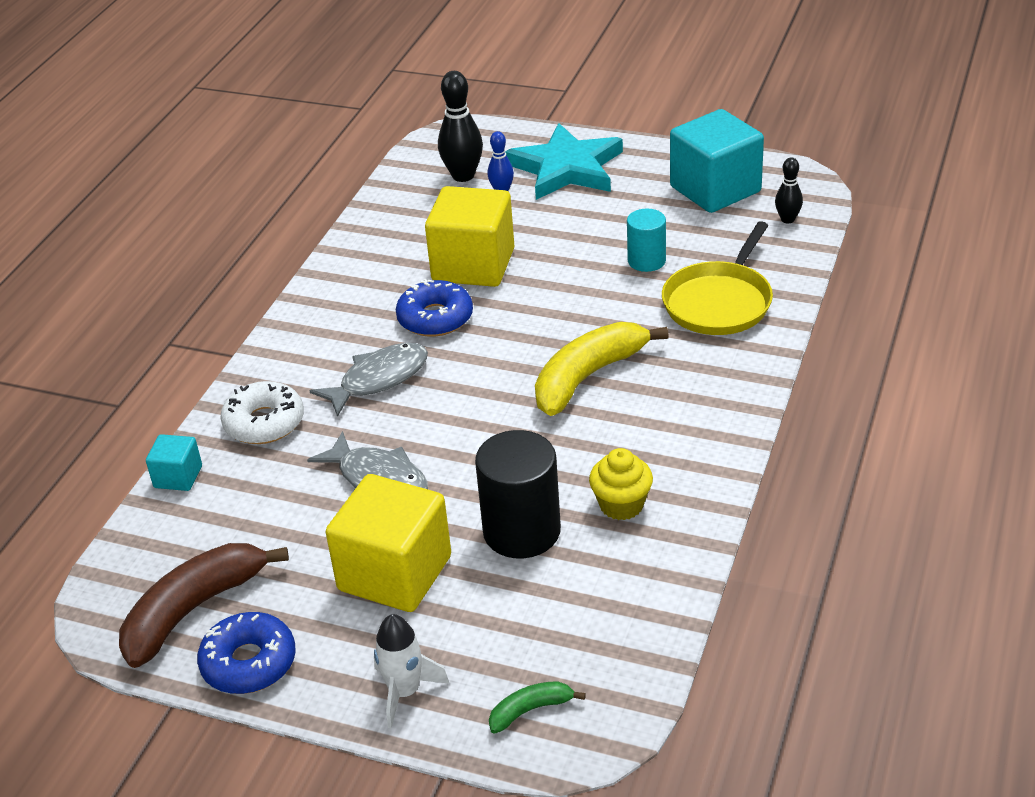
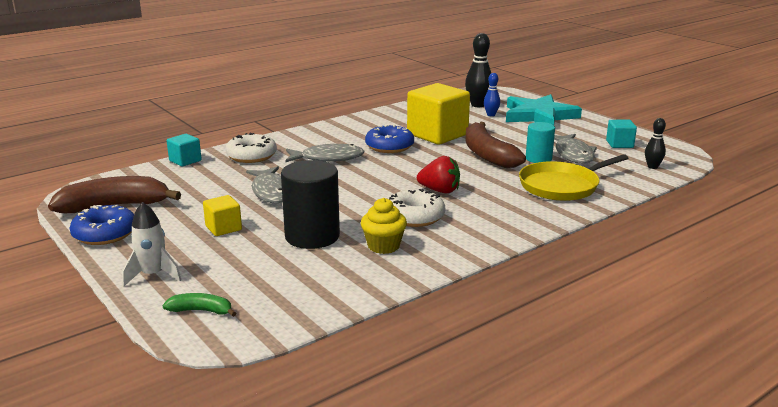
camera: 30 degrees right, 15 degrees down
(395, 573) = (223, 228): yellow cube -> yellow cube, size x0.48
(578, 280) = (487, 155): none -> brown banana
(588, 377) = (440, 191): yellow banana -> red strawberry
(605, 437) = (415, 216): none -> white donut
(679, 234) = (573, 154): none -> grey fish
(715, 189) = (619, 144): turquoise cube -> turquoise cube, size x0.48

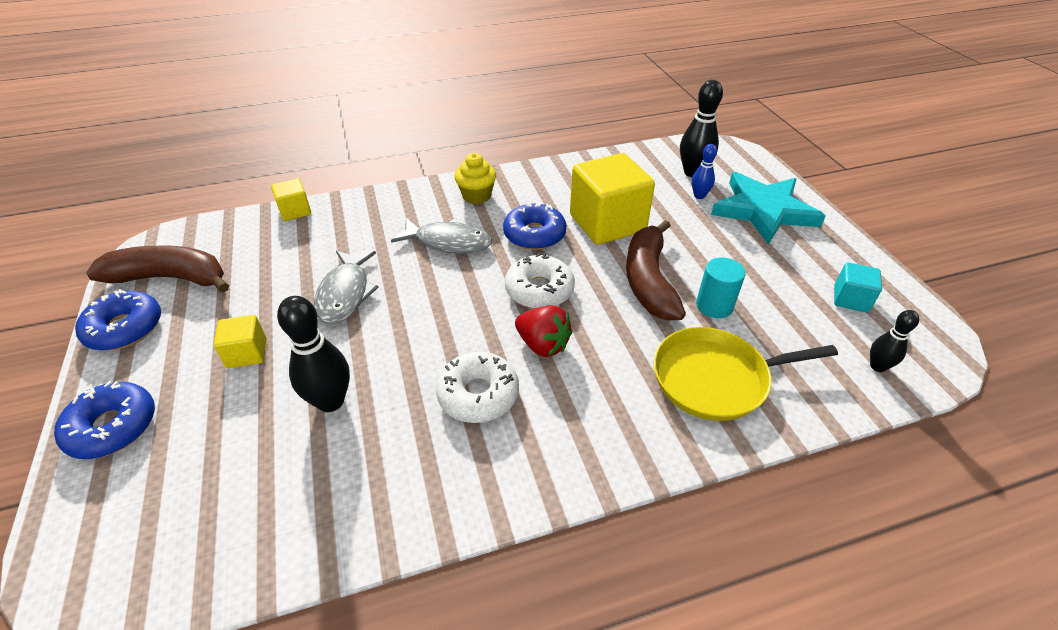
camera: 20 degrees right, 20 degrees up
(153, 275) = (113, 427): white rocket -> blue donut
(185, 161) = (295, 211): turquoise cube -> yellow cube
(201, 311) = (107, 524): green banana -> none
(251, 156) = (368, 218): white donut -> white donut (539, 290)
(312, 236) = (330, 401): black cylinder -> black bowling pin
(383, 246) = (400, 450): yellow cupcake -> yellow cupcake (476, 196)
(573, 154) = (769, 308): grey fish -> none

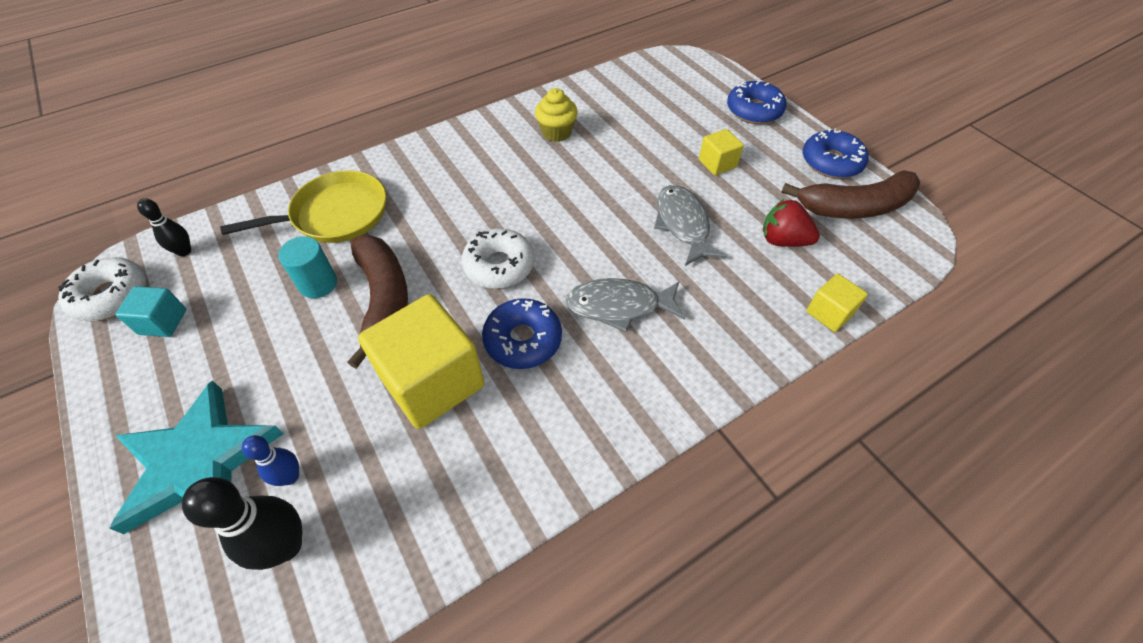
camera: 165 degrees right, 10 degrees up
(330, 401) = (628, 147): black bowling pin -> none
(476, 196) = (623, 395): yellow cupcake -> yellow cupcake (556, 132)
(478, 394) = (524, 170): white donut -> white donut (111, 296)
(543, 345) = (483, 214): red strawberry -> red strawberry (783, 240)

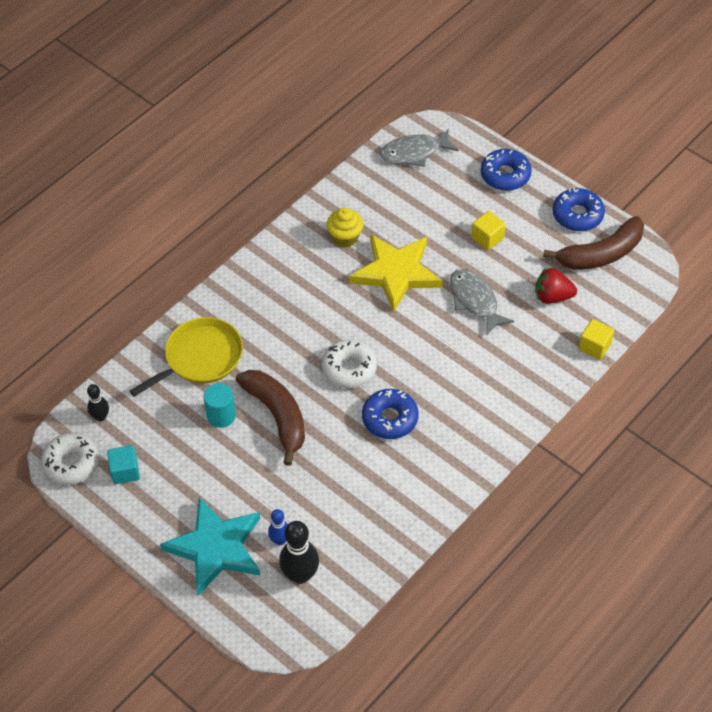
camera: 15 degrees left, 0 degrees up
(432, 381) = (341, 462): yellow cube -> none
(598, 176) = (396, 273): none -> yellow star
(619, 306) = (448, 378): grey fish -> grey fish (414, 153)

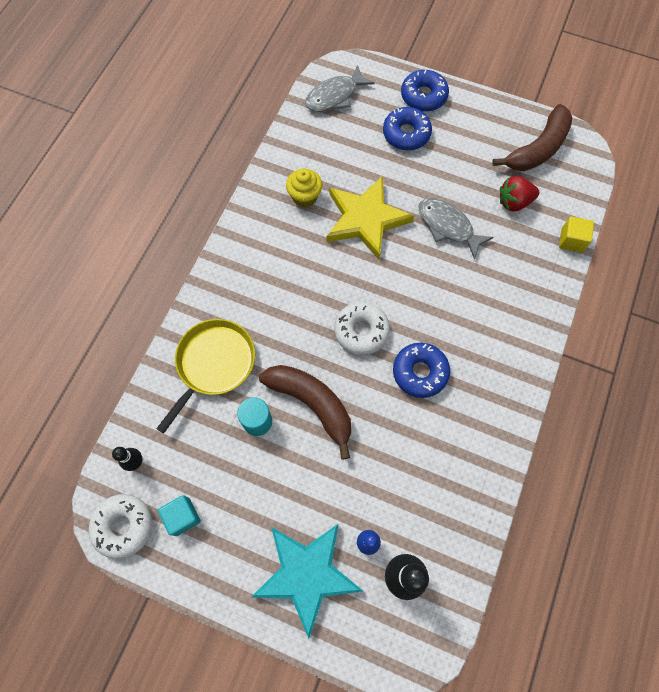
camera: 20 degrees left, 15 degrees up
(487, 238) = (433, 161): yellow cube -> none
(577, 215) = (502, 117): blue donut -> blue donut (406, 134)

